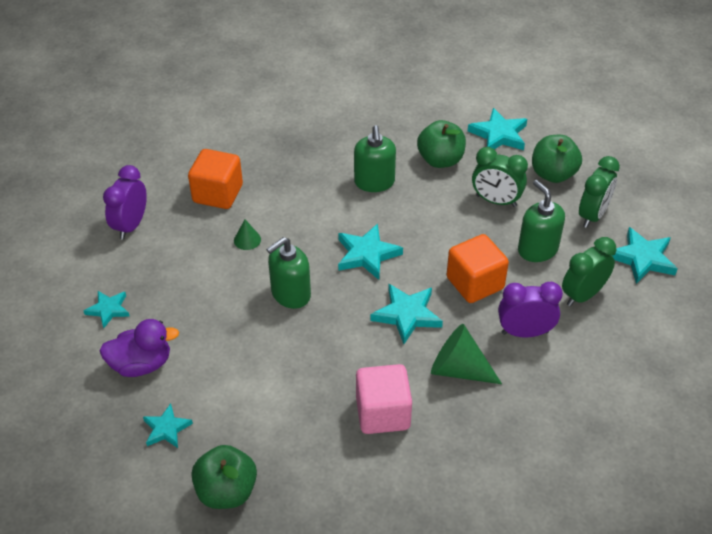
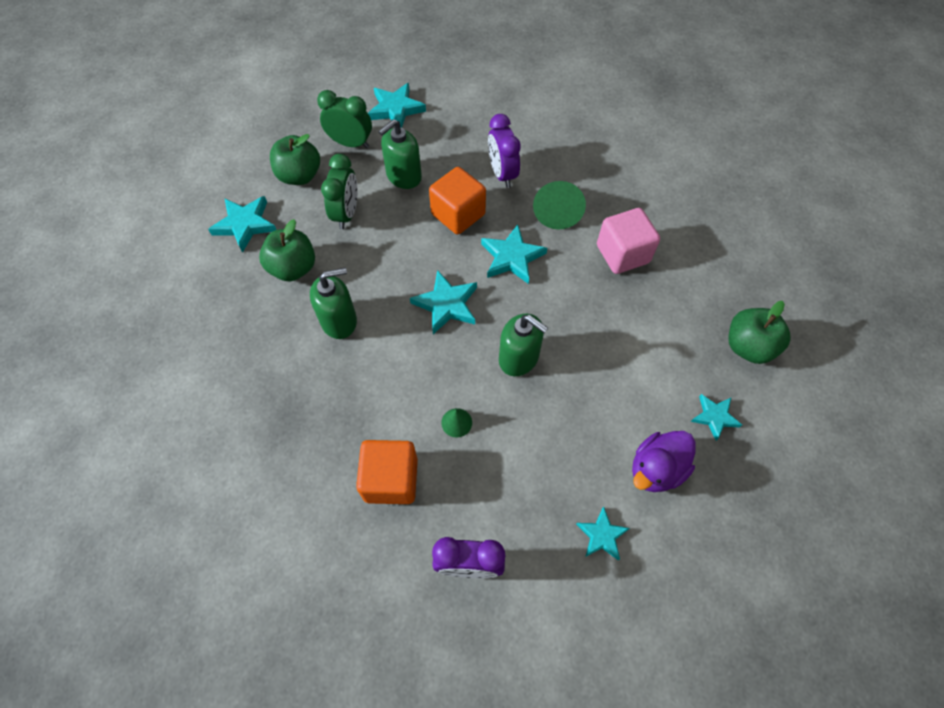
camera: 105 degrees left, 15 degrees up
(141, 364) = (656, 469): purple duck -> purple duck turned 105 degrees counterclockwise
(582, 295) = (449, 142): green clock -> none

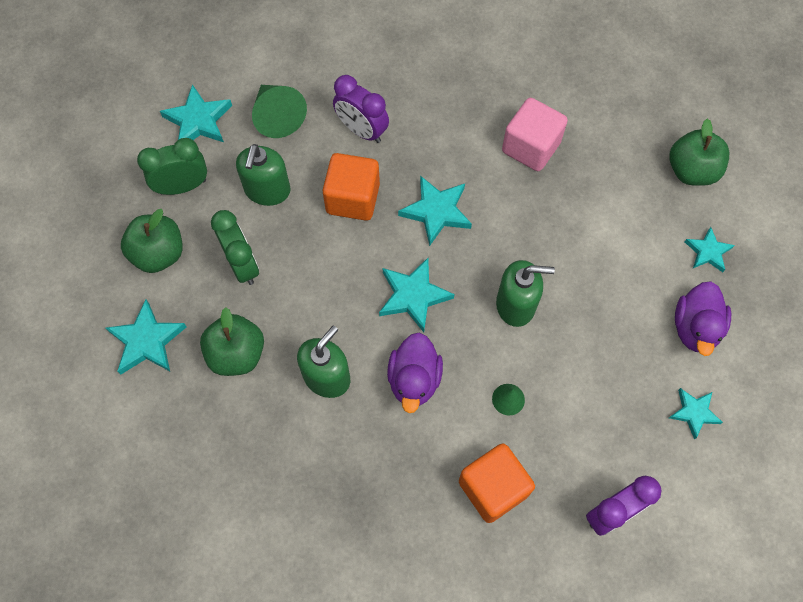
camera: 35 degrees left, 5 degrees up
(398, 362) = (414, 380): none -> purple duck
(557, 211) = (442, 139): green cone -> green cone (277, 116)

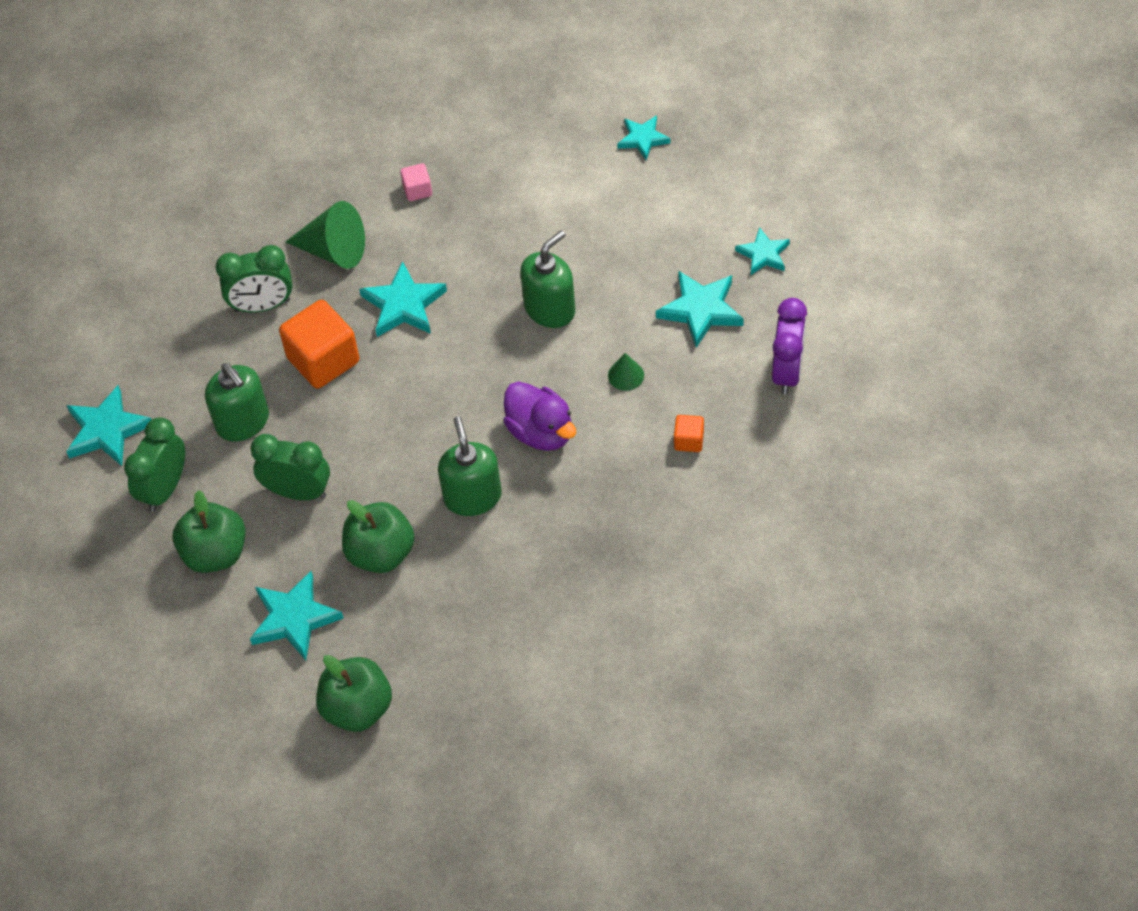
camera: 45 degrees left, 10 degrees down
(277, 116) = (174, 362): green cone -> green cone (334, 250)
(362, 130) = (262, 305): purple clock -> green clock
(413, 296) = (464, 378): turquoise star -> turquoise star (701, 310)
(493, 488) = (688, 440): orange cube -> orange cube, size x0.48
(530, 147) = (417, 190): pink cube -> pink cube, size x0.48
(691, 171) = (561, 94): green apple -> green apple (357, 708)
(695, 328) = (697, 199): purple duck -> none

